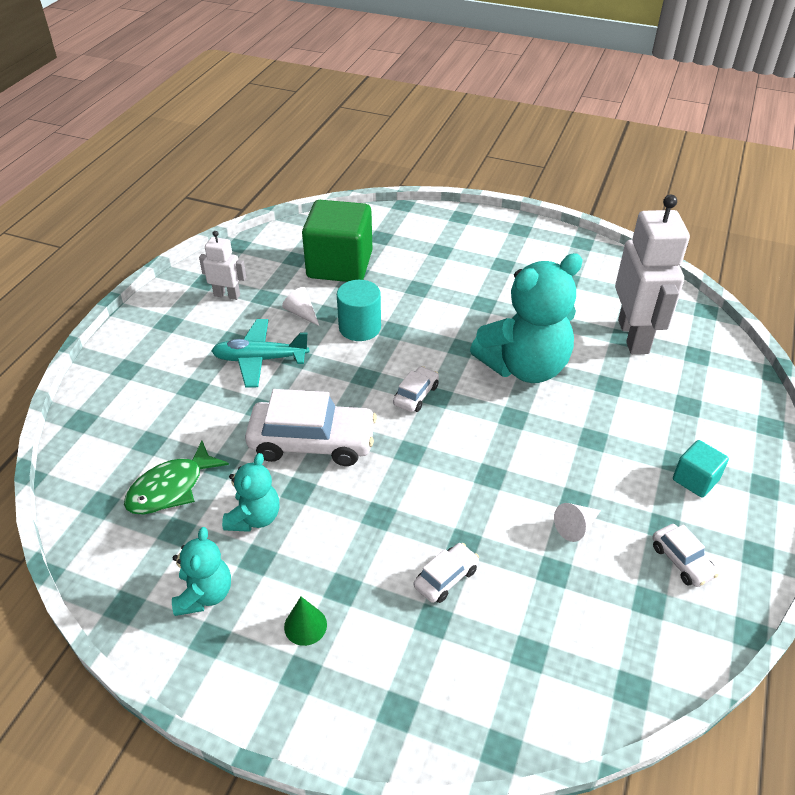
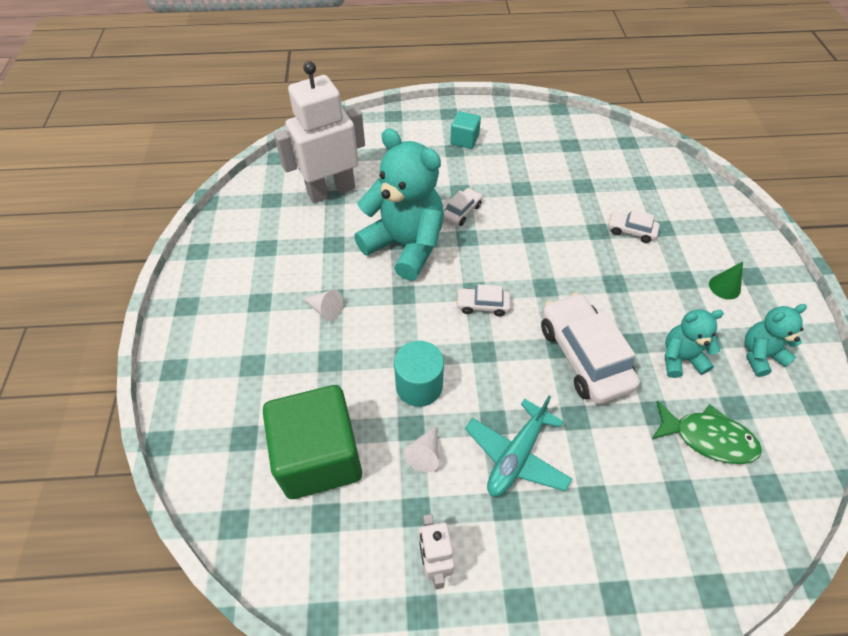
camera: 115 degrees left, 10 degrees up
(260, 359) = (516, 456): turquoise plane -> turquoise plane turned 60 degrees clockwise
(576, 526) = (543, 183): white cone -> white cone (325, 309)
(682, 561) = (532, 137): white car -> white car (462, 211)

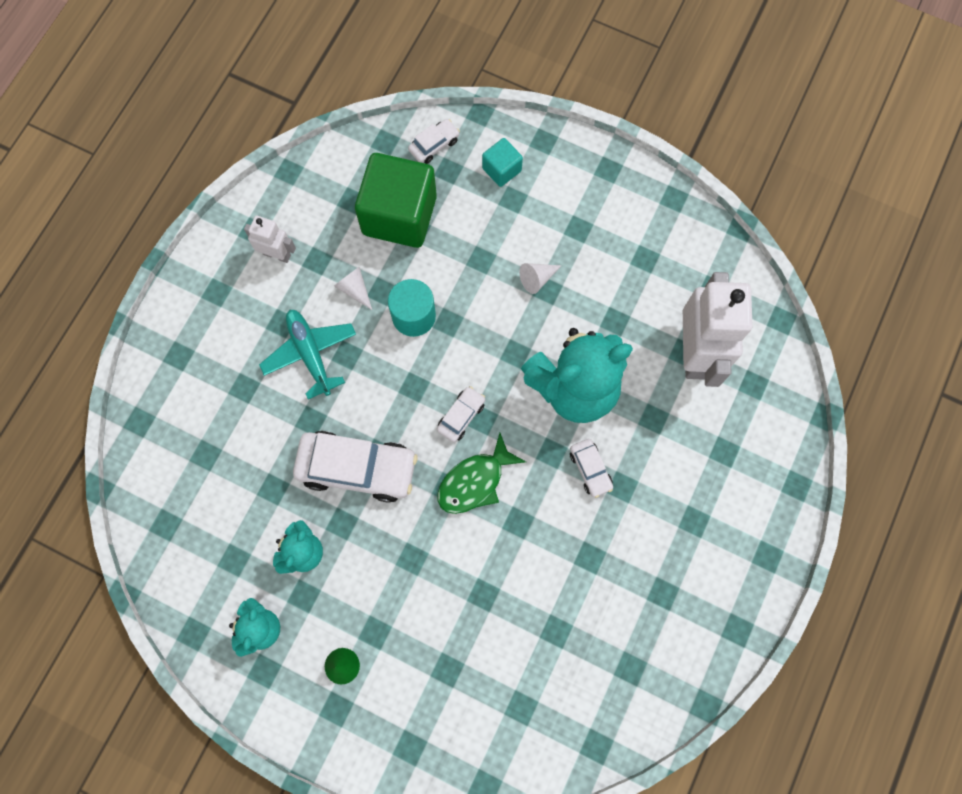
camera: 120 degrees right, 20 degrees up
(464, 140) = (706, 544): turquoise cube -> turquoise cube (501, 169)
(631, 231) = (463, 630): white car -> white car (434, 145)
(707, 438) = (227, 512): green fish -> green fish (475, 481)

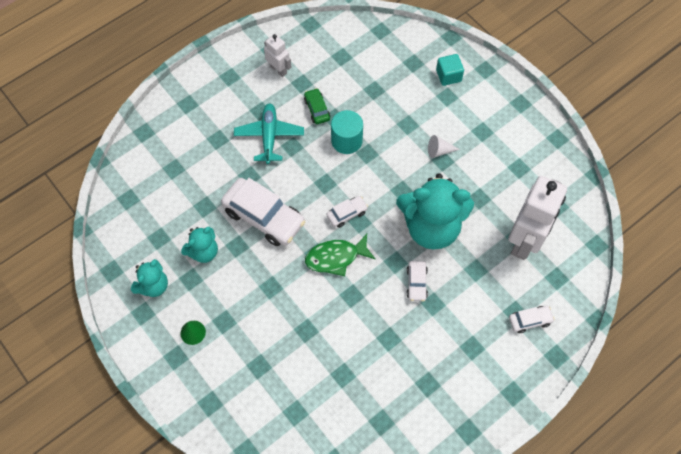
camera: 25 degrees right, 10 degrees down
(354, 289) = (317, 109): white cone -> green car
(399, 215) = (368, 77): green cube -> none
(434, 145) = (411, 44): white car -> white car (530, 320)

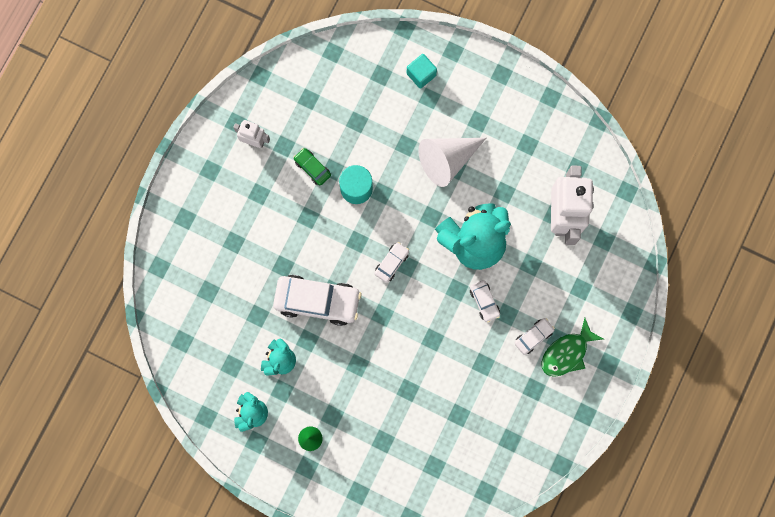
camera: 25 degrees left, 15 degrees up
(269, 136) = (281, 217): turquoise plane -> none
(336, 257) = (402, 310): green fish -> green fish (567, 353)
(439, 151) = (447, 160): white cone -> white cone, size x2.17
(530, 320) = (596, 291): white car -> white car (533, 336)

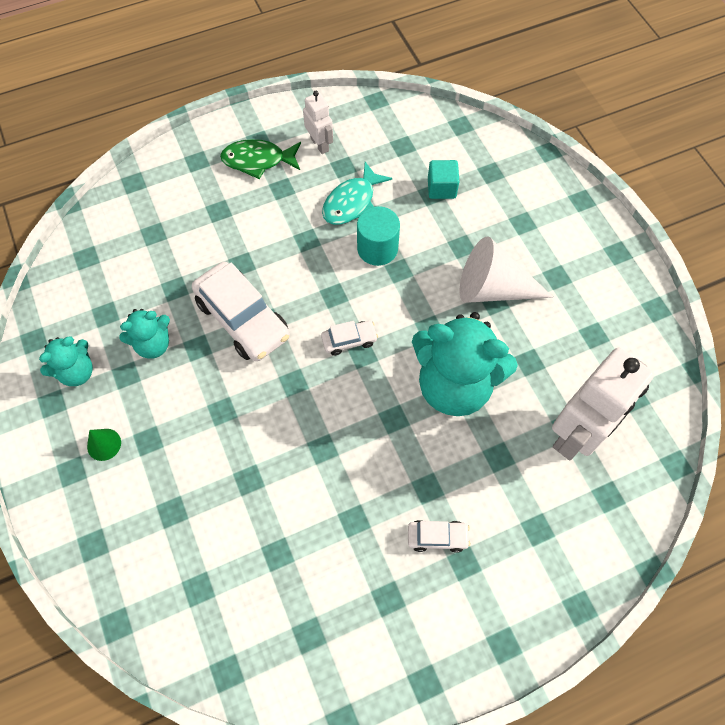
camera: 40 degrees right, 15 degrees down
(312, 168) = (352, 202): green car -> turquoise fish
(421, 74) = (531, 198): turquoise cube -> turquoise cube (441, 188)
(484, 302) = (413, 454): white car -> none
(567, 353) = (462, 589): green fish -> green fish (258, 160)

